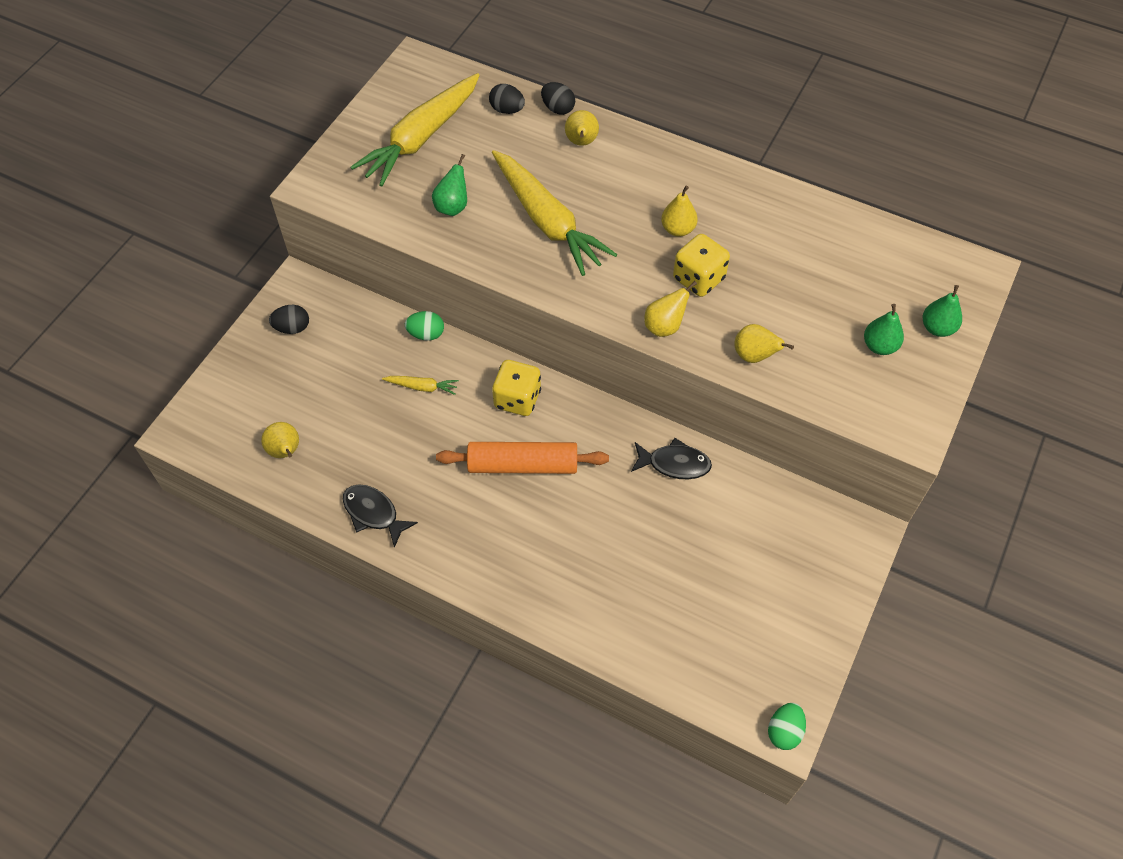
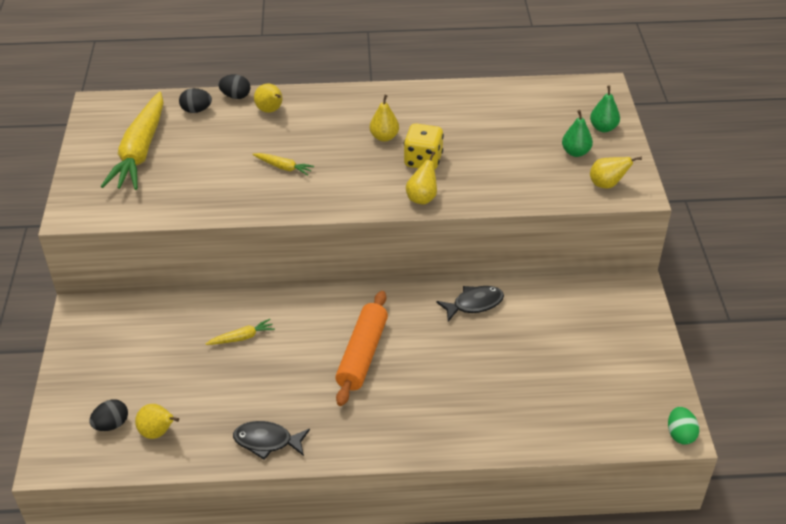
camera: 30 degrees left, 15 degrees down
(292, 328) = (99, 343): black egg -> black egg (111, 424)
(426, 334) = (218, 301): green egg -> none
(452, 207) = (201, 185): green pear -> none
(517, 399) = (325, 313): yellow dice -> none
(523, 465) = (362, 354): orange rolling pin -> orange rolling pin turned 45 degrees counterclockwise
(547, 221) = (283, 167): yellow carrot -> yellow carrot, size x0.42
(754, 356) = (498, 191): yellow pear -> yellow pear (607, 184)

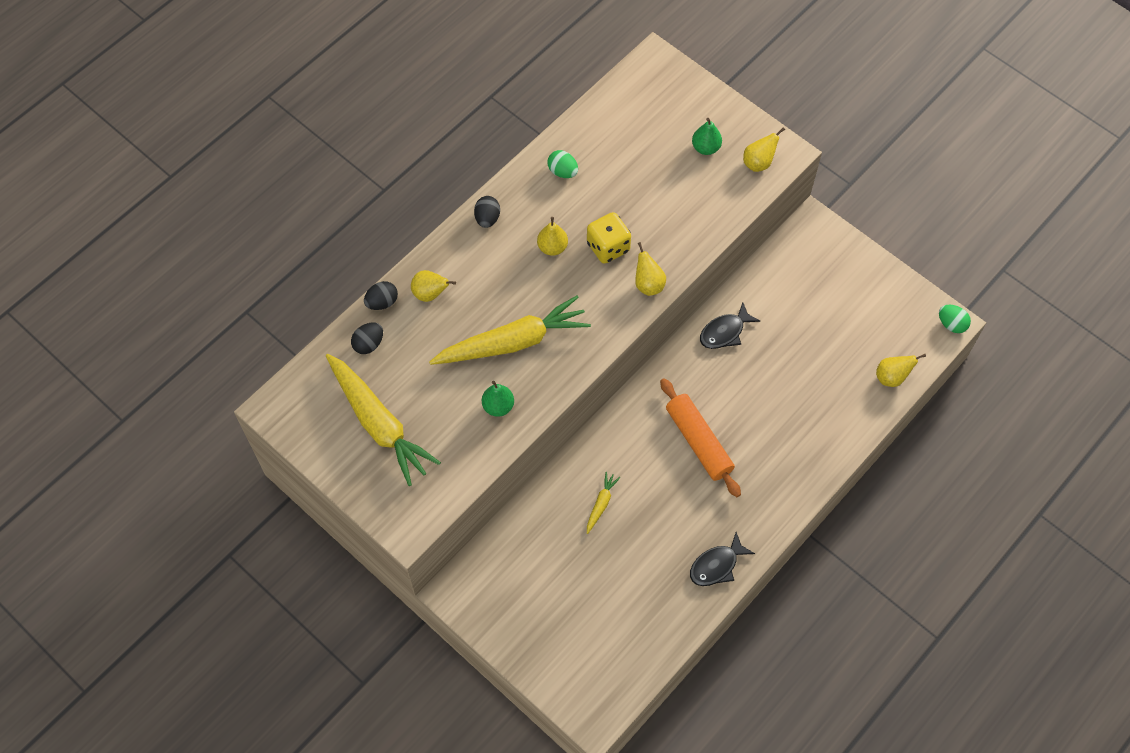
camera: 45 degrees left, 20 degrees up
(111, 424) = (599, 653): black egg -> black egg (487, 218)
(158, 432) = (638, 628): yellow pear -> yellow pear (891, 377)
(283, 167) = (513, 342): yellow carrot -> yellow carrot, size x2.37
(450, 104) = (562, 171): none -> green egg
(474, 304) = (725, 332): black fish -> black fish turned 150 degrees counterclockwise
(603, 128) = (699, 106): green pear -> green pear (498, 406)

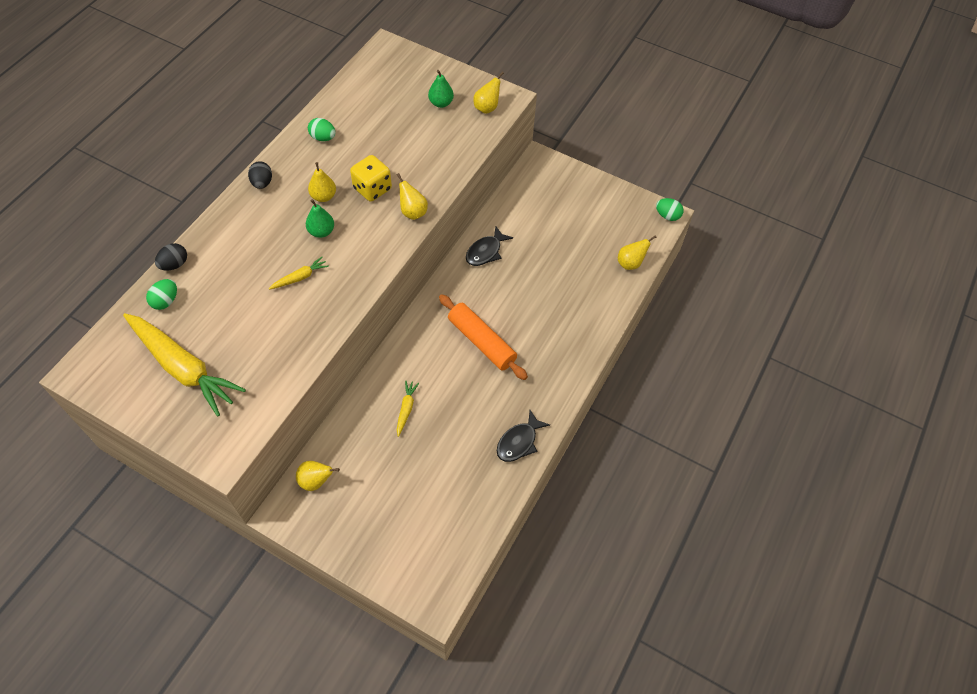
camera: 15 degrees left, 5 degrees down
(368, 344) = (166, 301): black egg -> green egg
(430, 294) = (219, 250): yellow pear -> yellow pear (316, 481)
(498, 406) = (295, 333): green pear -> green pear (321, 231)
(513, 342) = (300, 277): yellow carrot -> yellow carrot, size x0.42

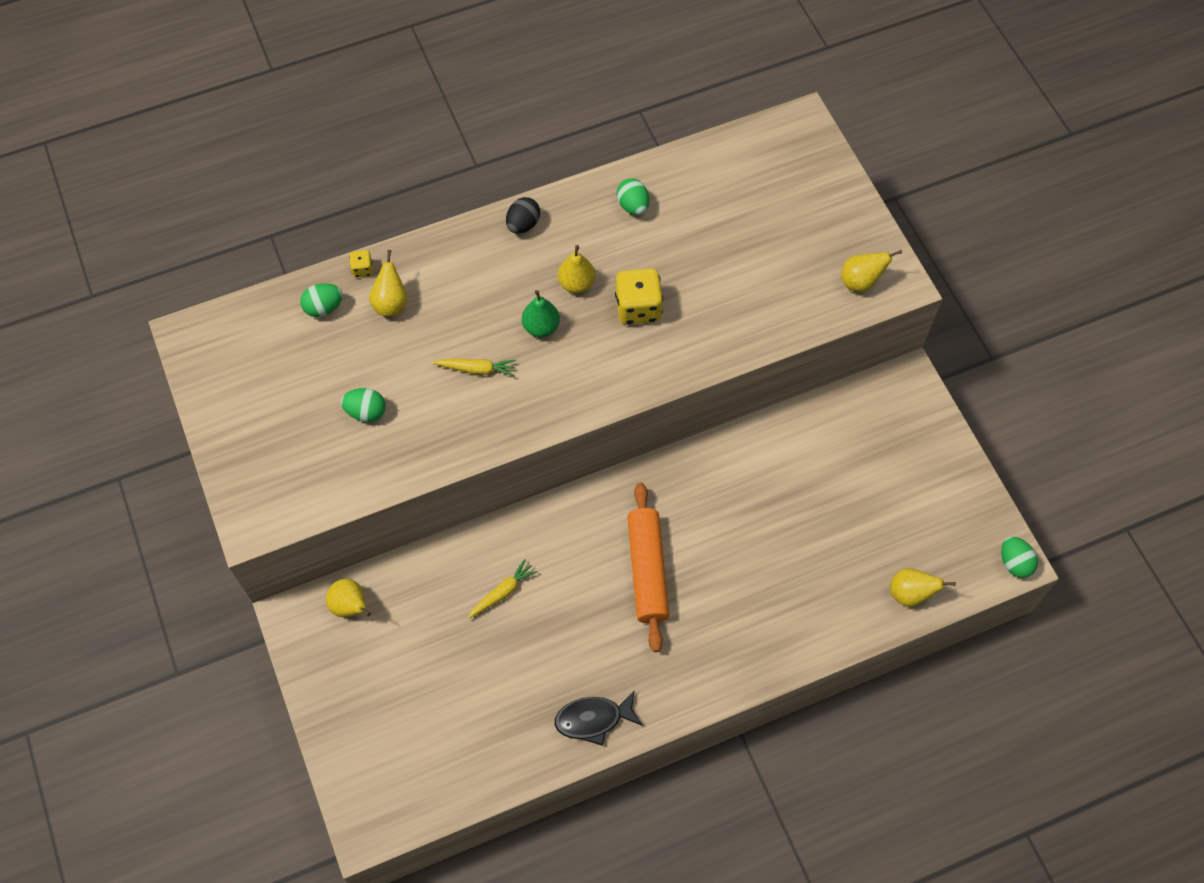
camera: 40 degrees right, 5 degrees up
(174, 264) = (362, 269): black egg -> yellow dice
(183, 367) = (287, 397): yellow carrot -> none
(246, 344) = (366, 412): none -> green egg
(413, 212) = (661, 367): yellow pear -> yellow pear (391, 303)
(441, 103) = (808, 241): green pear -> none
(485, 252) = (742, 461): black fish -> none

